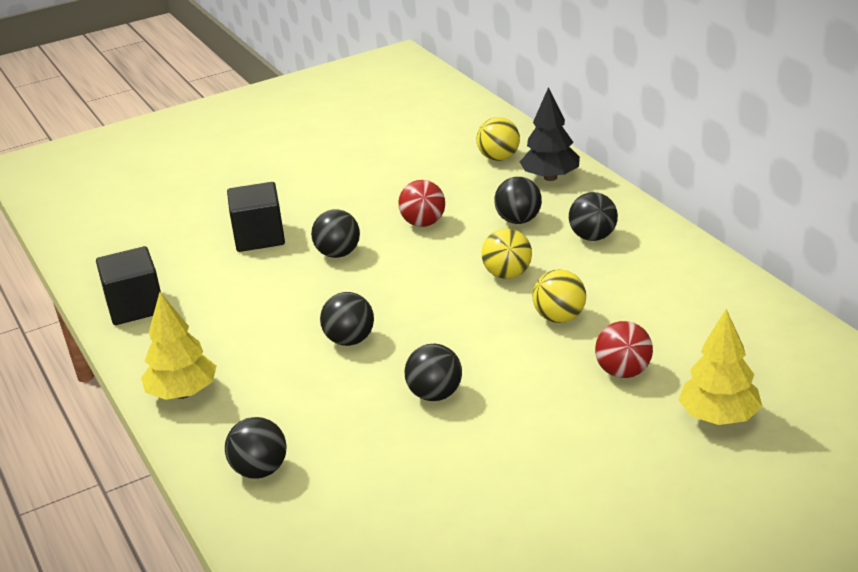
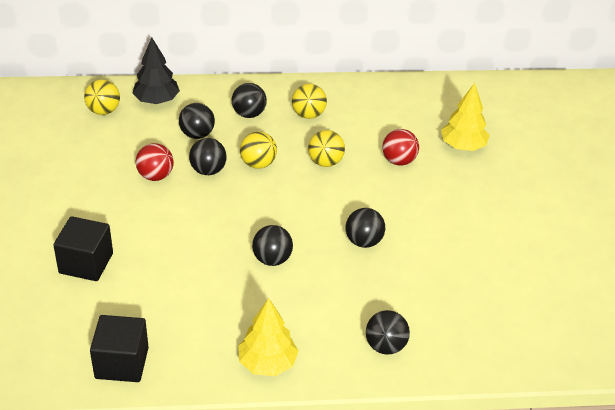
camera: 70 degrees left, 10 degrees up
(338, 254) = (154, 230): black ball -> black ball (208, 170)
(640, 275) = (308, 114): none -> yellow ball

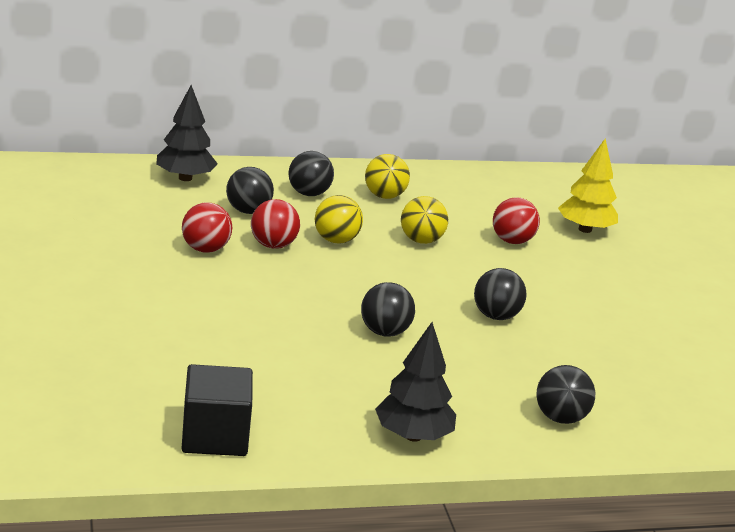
camera: 10 degrees left, 15 degrees down
(86, 263) = (136, 334): black cube -> none
(103, 111) = (117, 186): yellow ball -> none
(208, 170) = (273, 245): black ball -> red ball
(267, 363) = (412, 436): yellow tree -> black tree

